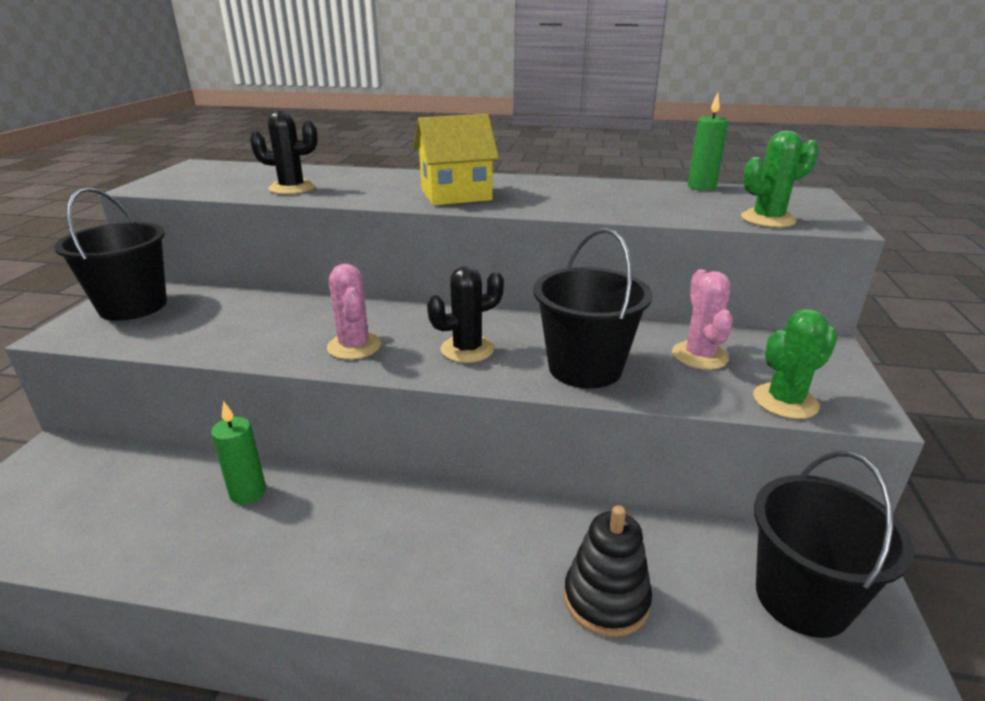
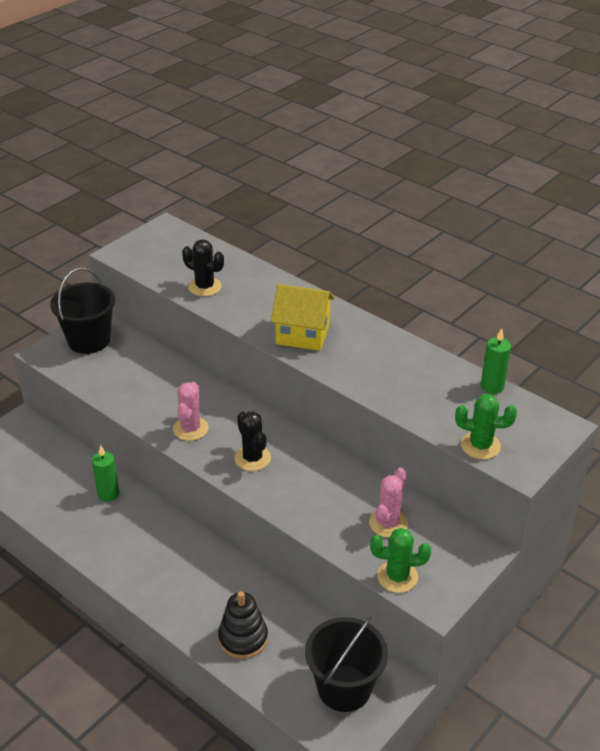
camera: 30 degrees right, 10 degrees up
(467, 349) = (252, 458): black cactus -> black cactus turned 60 degrees clockwise
(585, 368) = (307, 502): black bucket -> none

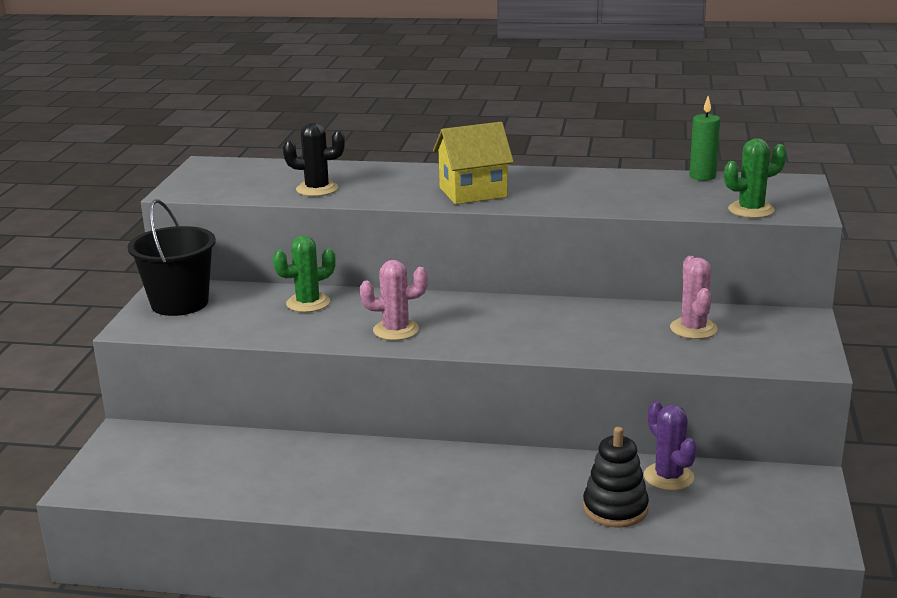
camera: 30 degrees left, 15 degrees down
(108, 494) = (313, 455): green candle -> none
(190, 429) = (396, 330): pink cactus -> pink cactus turned 75 degrees counterclockwise
(252, 458) = (494, 330): black cactus -> none
(305, 629) = (668, 477): none -> purple cactus
(344, 688) = (764, 503): black bucket -> none
(397, 577) = (755, 359): green cactus -> green cactus (308, 303)

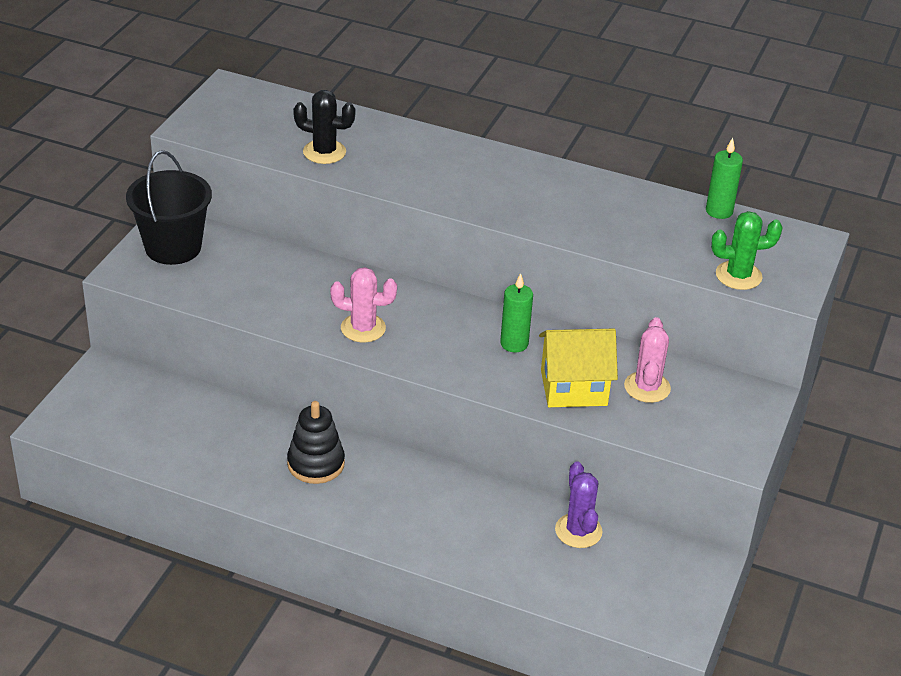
camera: 10 degrees right, 15 degrees up
(308, 303) = (293, 273): green cactus -> none
(473, 192) = (475, 189): yellow house -> yellow house (574, 388)
(549, 319) = (514, 344): none -> green candle
(615, 509) = (513, 556): black stacking toy -> black stacking toy (316, 464)

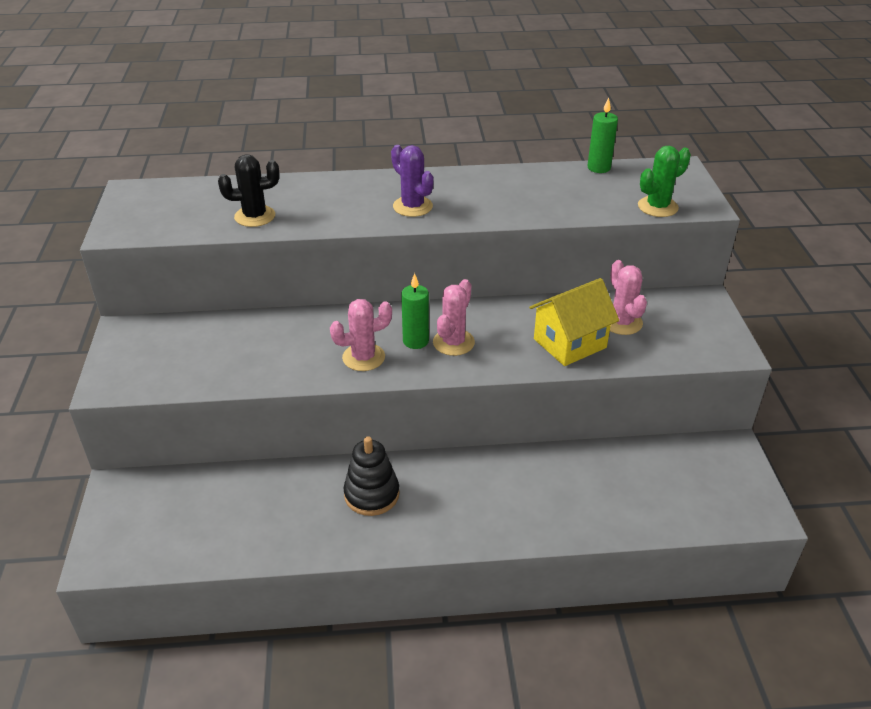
camera: 25 degrees left, 0 degrees up
(173, 247) = (142, 348): black bucket -> none
(459, 345) = (453, 342): none -> pink cactus
(514, 344) = (495, 325): green candle -> green candle (415, 341)
(578, 531) = (622, 462): purple cactus -> purple cactus (412, 206)

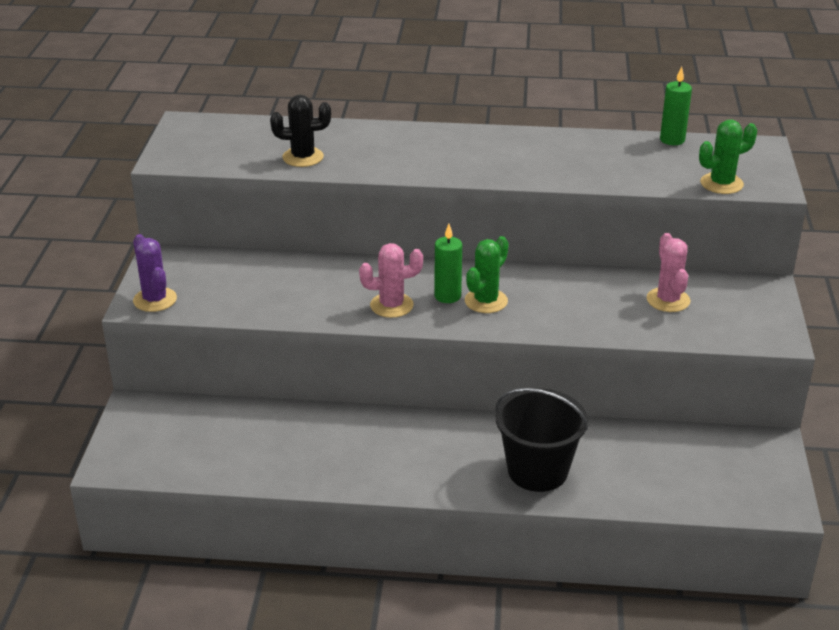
camera: 10 degrees right, 5 degrees down
(371, 494) = (382, 441): black stacking toy -> none
(412, 206) = (463, 161): purple cactus -> purple cactus (155, 300)
(453, 342) = (486, 301): pink cactus -> green cactus
(528, 507) = (537, 471): none -> black bucket
(570, 343) = (606, 314): yellow house -> none

